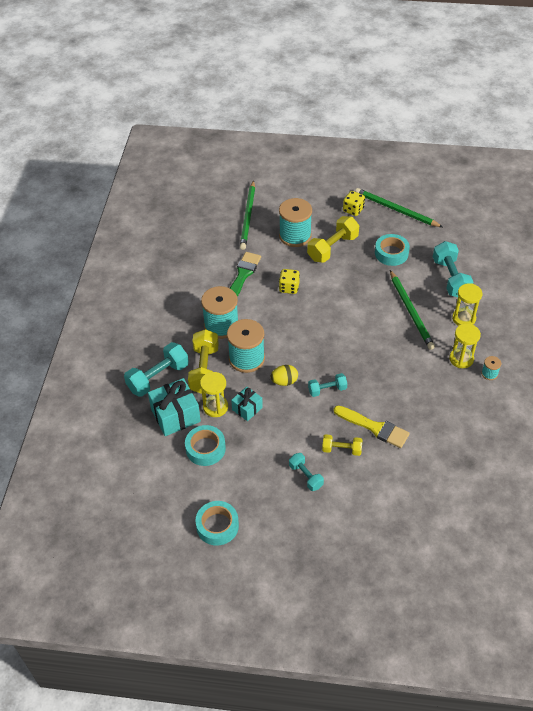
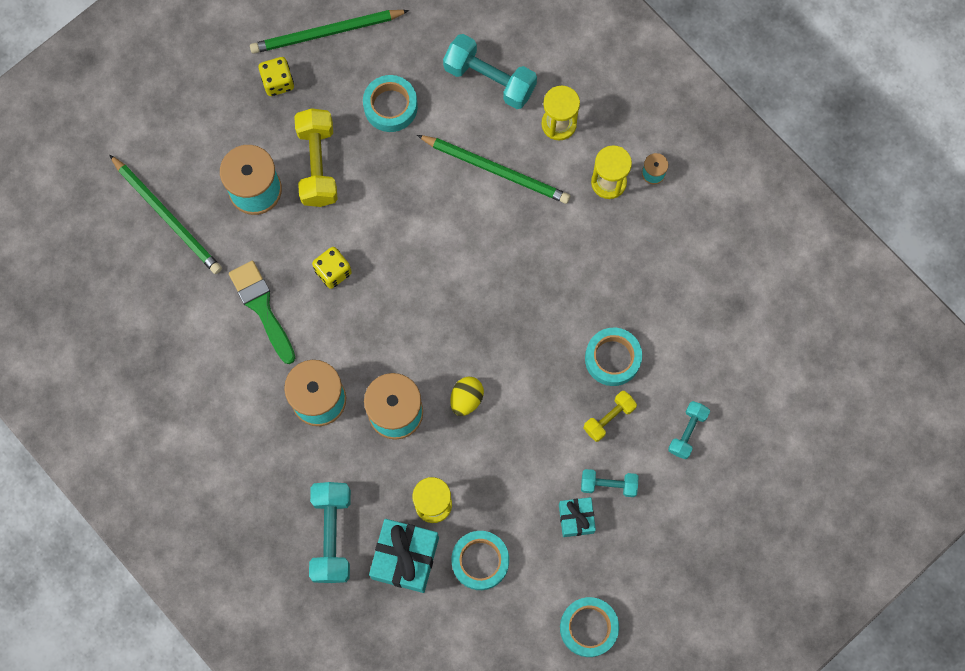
camera: 50 degrees left, 25 degrees up
(204, 369) = (368, 473): yellow dumbbell -> none
(247, 408) = (466, 471): turquoise gift -> turquoise gift (576, 518)
(327, 389) = (519, 362): turquoise dumbbell -> turquoise dumbbell (687, 432)
(374, 427) = (612, 358): yellow brush -> turquoise tape

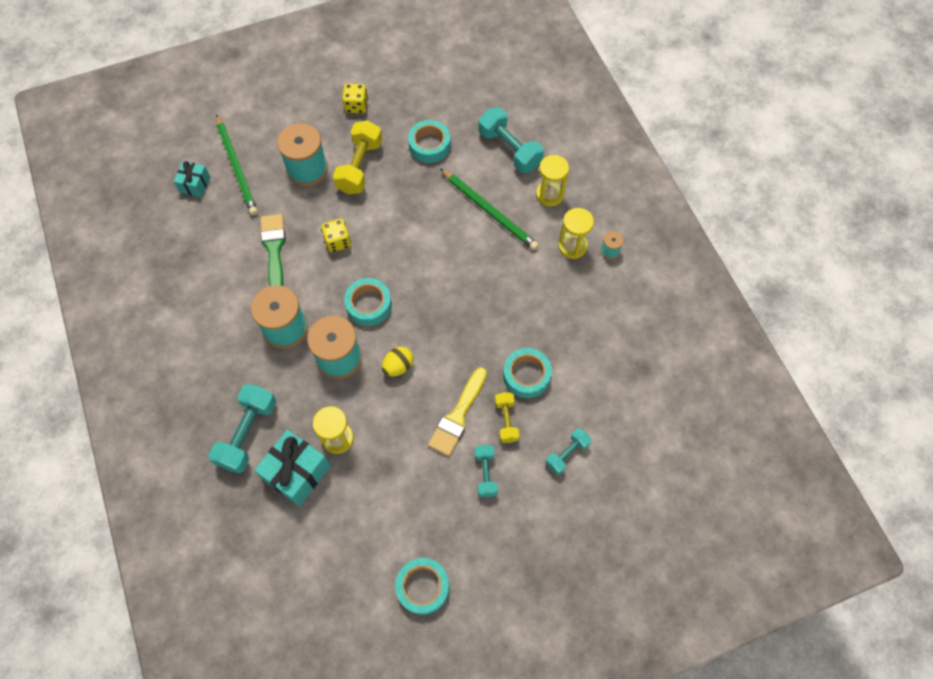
camera: 20 degrees right, 10 degrees down
(326, 33) = (404, 85): green pencil -> none
(480, 561) = (355, 497): turquoise tape -> turquoise tape (369, 305)
(554, 432) = (458, 416): none -> yellow brush
(576, 518) = (448, 491): turquoise gift -> turquoise gift (195, 184)
(608, 485) = (485, 473): turquoise dumbbell -> turquoise dumbbell turned 60 degrees clockwise
(609, 418) = (506, 420): yellow dumbbell -> yellow dumbbell turned 75 degrees counterclockwise

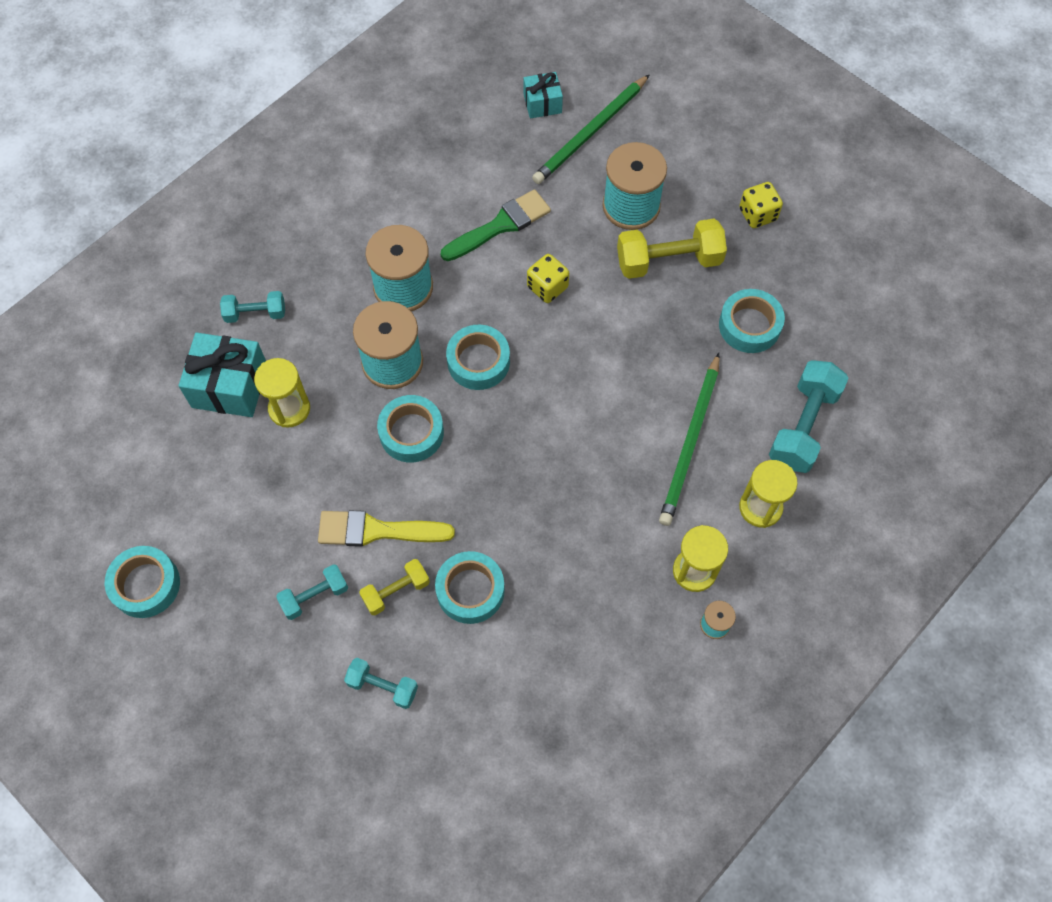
camera: 65 degrees right, 0 degrees up
(248, 433) = (255, 313): turquoise dumbbell -> turquoise dumbbell, size x0.58
(398, 366) = (411, 433): yellow egg -> turquoise tape

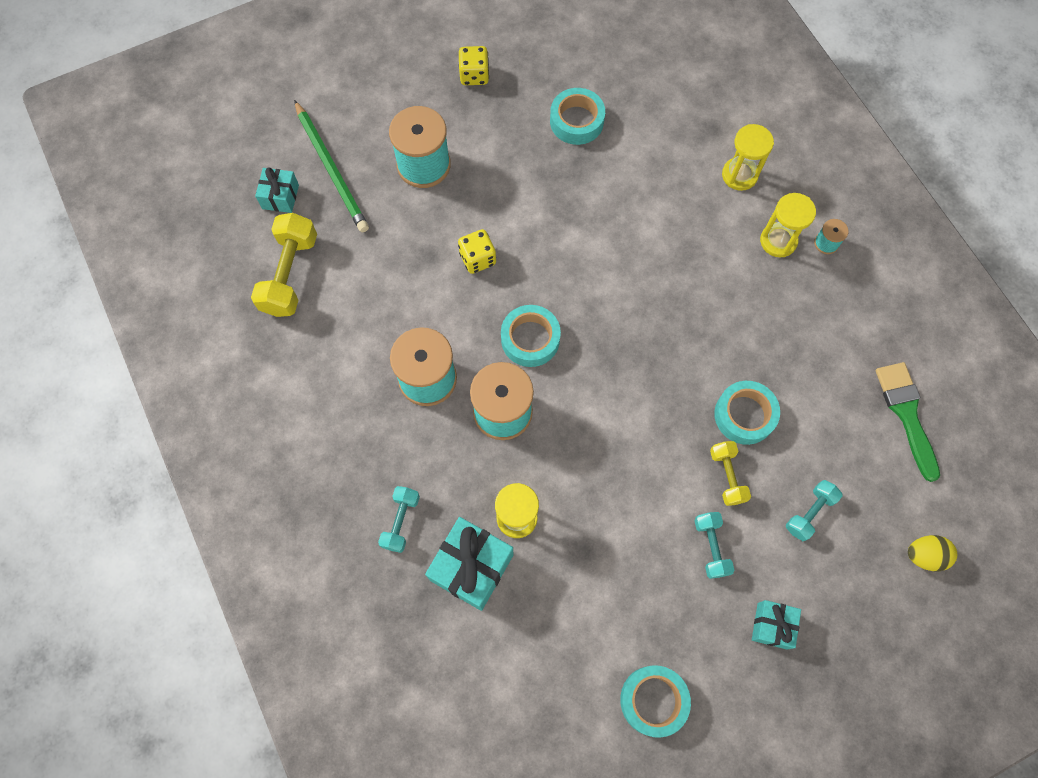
camera: 70 degrees left, 5 degrees up
(250, 678) = (772, 626): none -> turquoise gift
(373, 823) = (924, 555): none -> yellow egg
(377, 530) = (665, 475): yellow brush -> none
(411, 433) = (580, 417): turquoise tape -> none
(500, 225) = (397, 275): green brush -> green brush (906, 414)
(668, 261) = (491, 156): yellow dumbbell -> yellow dumbbell (290, 274)
(690, 442) = (666, 203): green pencil -> none
(803, 426) = (680, 119): turquoise dumbbell -> none

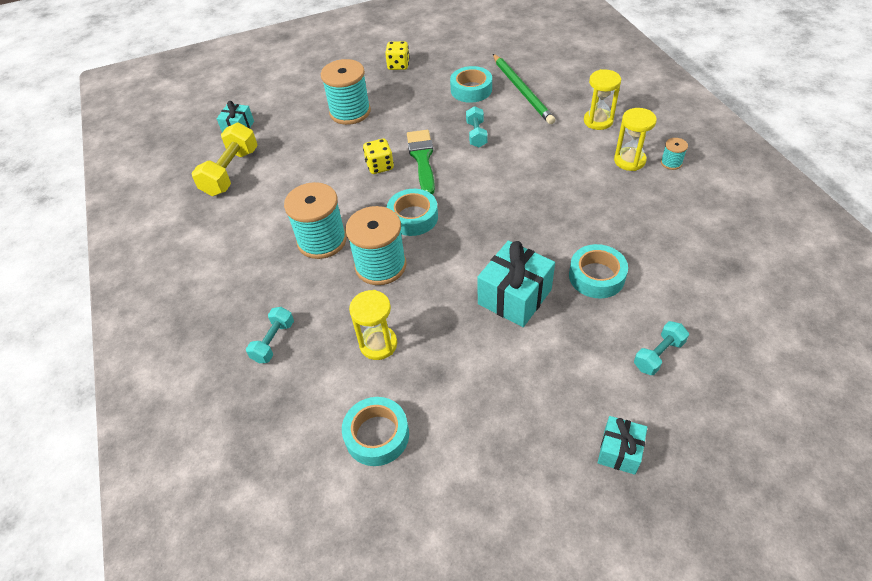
camera: 10 degrees right, 20 degrees down
(331, 169) = (281, 113): green pencil -> green pencil (522, 91)
(471, 567) = (329, 381): turquoise gift -> turquoise gift (514, 297)
(653, 700) = (490, 514): turquoise tape -> turquoise tape (377, 435)
(711, 547) = (559, 378): turquoise dumbbell -> turquoise dumbbell (476, 134)
(727, 476) = (578, 321): yellow dumbbell -> none
(906, 414) = (751, 282): green brush -> green brush (422, 159)
(924, 555) = (779, 398): yellow egg -> none

